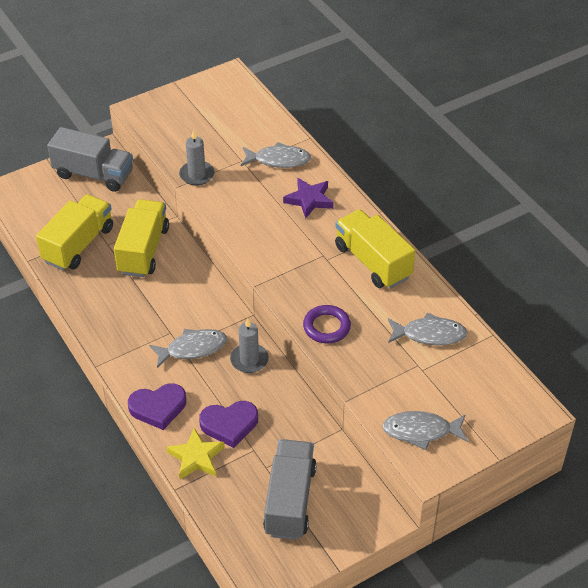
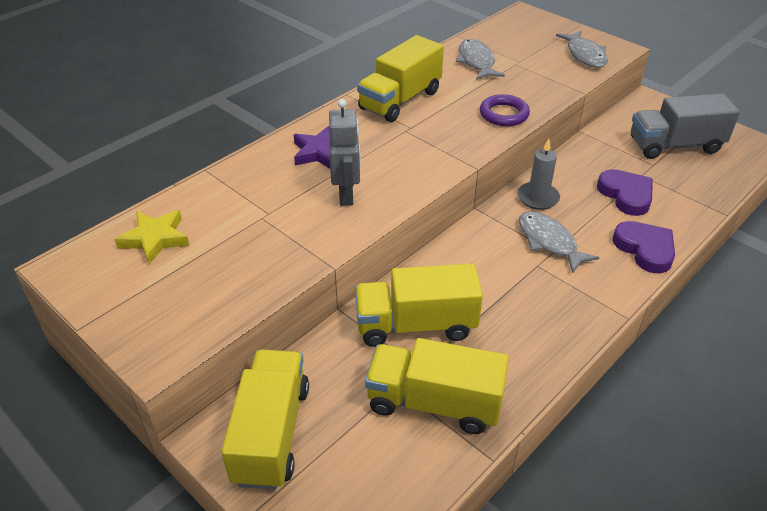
camera: 105 degrees left, 5 degrees down
(93, 174) = (271, 433): grey truck -> yellow truck
(196, 457) = (680, 208): yellow star -> yellow star (155, 239)
(197, 175) = (302, 252): grey candle -> none
(249, 205) = (346, 195): none -> grey robot
(279, 160) = (254, 186): grey fish -> none

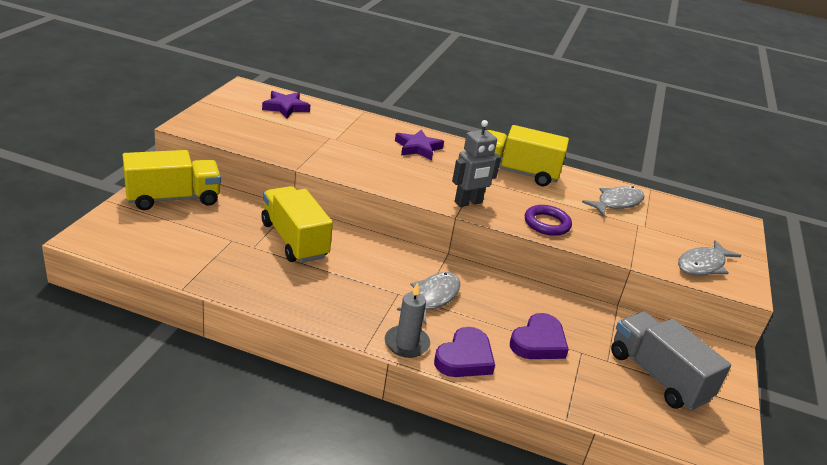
camera: 60 degrees right, 10 degrees down
(155, 239) = (285, 107): yellow star -> purple star
(346, 195) = (376, 164): grey robot -> grey robot (468, 203)
(434, 403) = (223, 257): yellow truck -> none
(537, 198) = (488, 286): grey candle -> grey candle (406, 343)

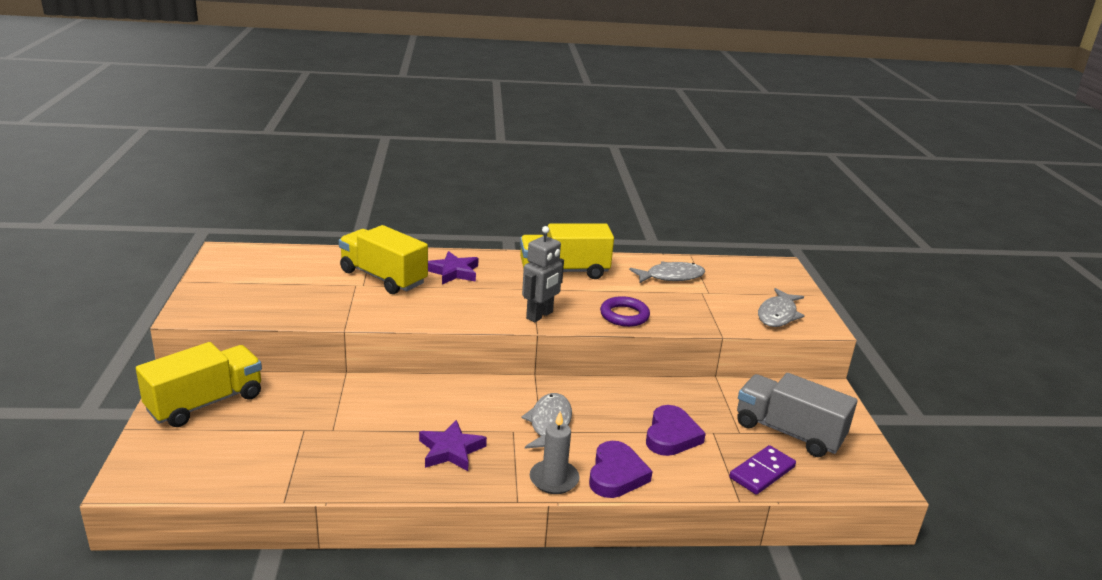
camera: 20 degrees left, 5 degrees down
(285, 107) = (285, 264): purple star -> purple star (451, 450)
(294, 240) = (372, 408): yellow truck -> yellow truck (383, 277)
(606, 402) = (762, 472): none -> purple domino
(616, 203) = (671, 277): grey fish -> grey fish turned 45 degrees clockwise

